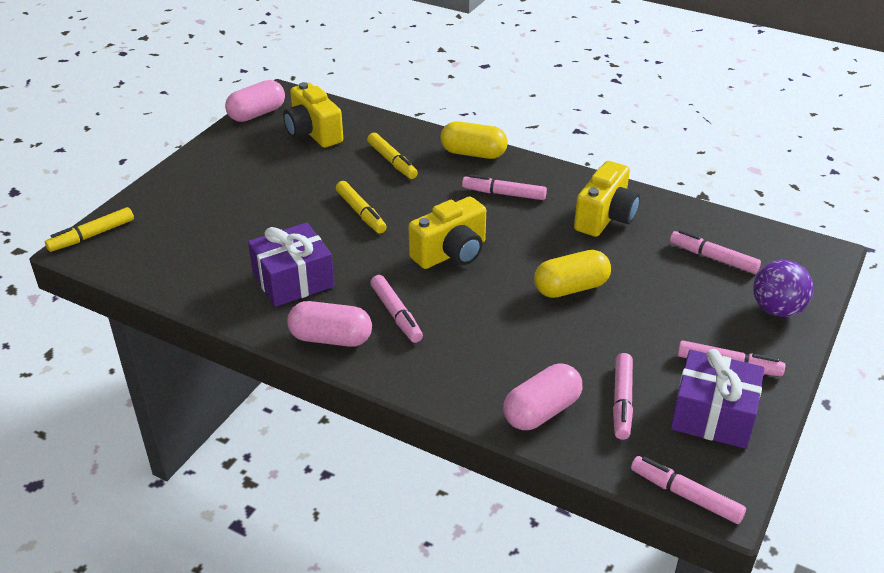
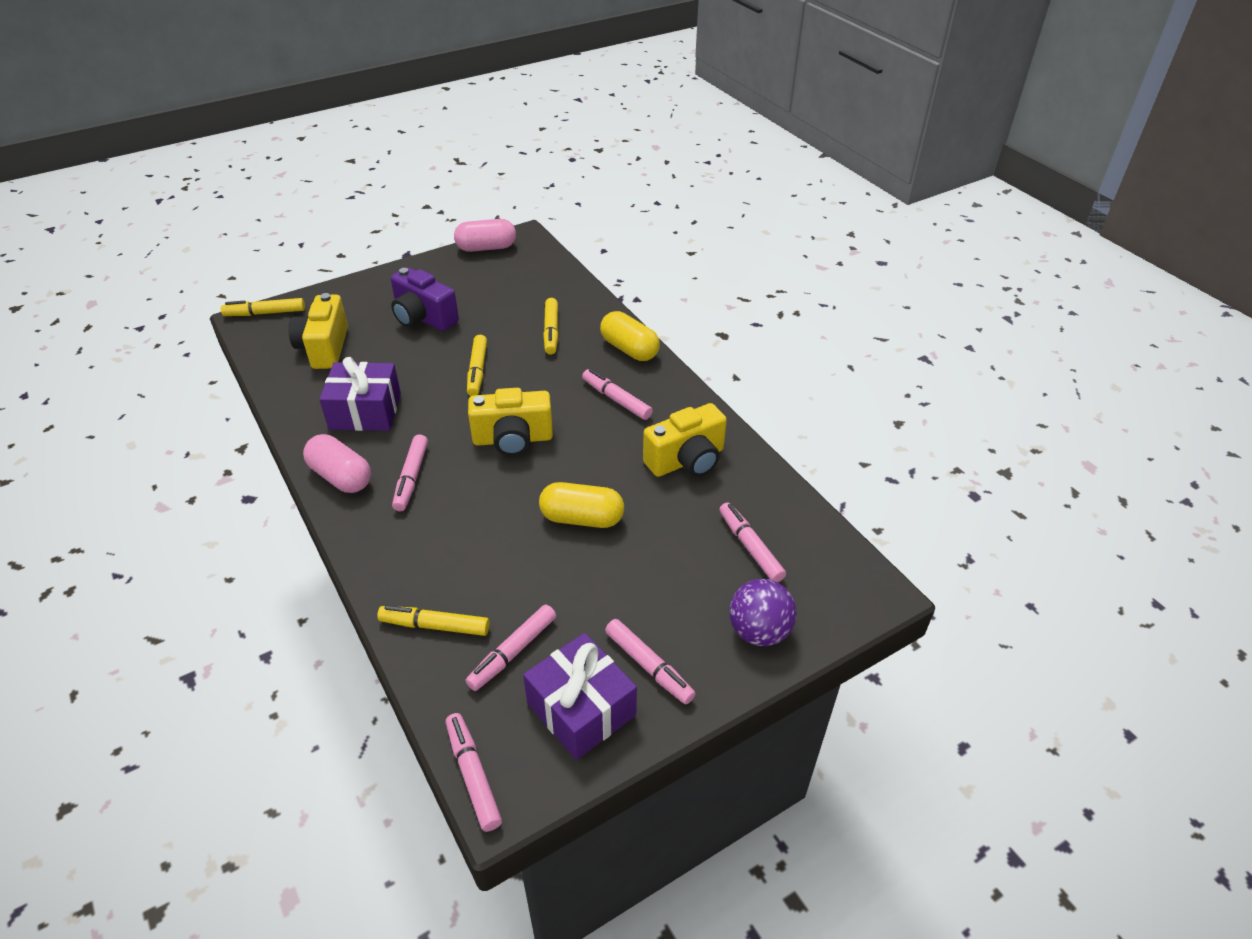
camera: 30 degrees right, 5 degrees up
(261, 188) = (423, 318): none -> purple camera
(313, 133) = (513, 281): yellow camera -> yellow camera (324, 348)
(541, 411) = (435, 626): pink capsule -> yellow marker

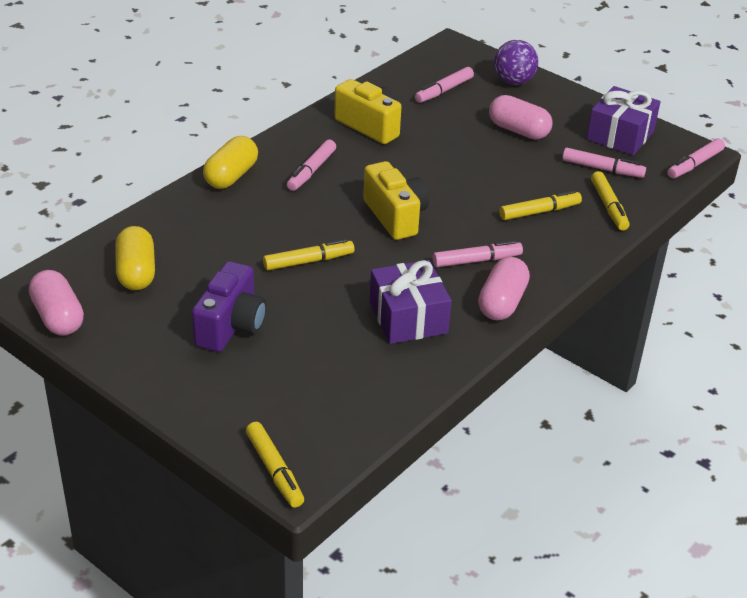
camera: 110 degrees left, 5 degrees down
(324, 348) = (321, 386): yellow camera -> none
(551, 331) = (220, 229): yellow marker -> yellow marker (539, 212)
(582, 518) = (464, 163): yellow capsule -> yellow capsule (136, 272)
(633, 593) = (518, 130): none -> pink capsule
(648, 666) = (570, 116): pink marker -> none

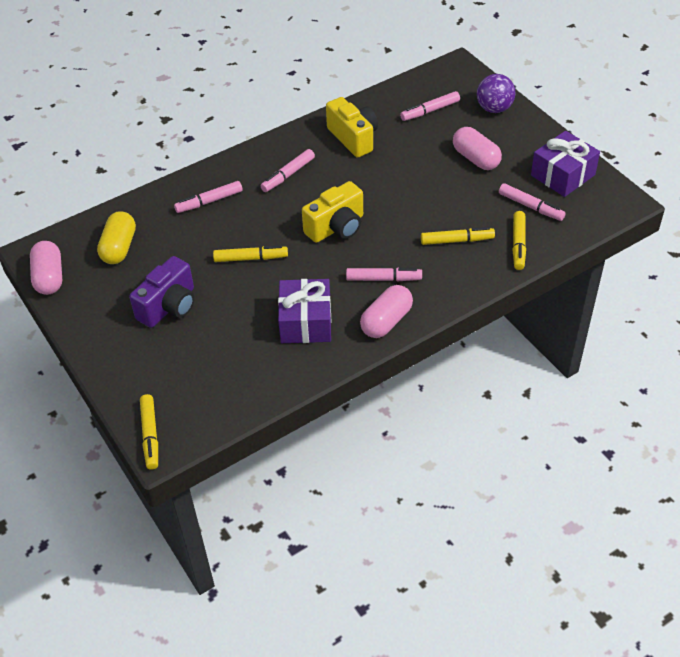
camera: 20 degrees right, 10 degrees up
(231, 176) = (224, 171): yellow capsule -> none
(395, 216) = (336, 227): yellow camera -> yellow camera turned 60 degrees clockwise
(695, 164) = (615, 213): pink marker -> pink marker (209, 201)

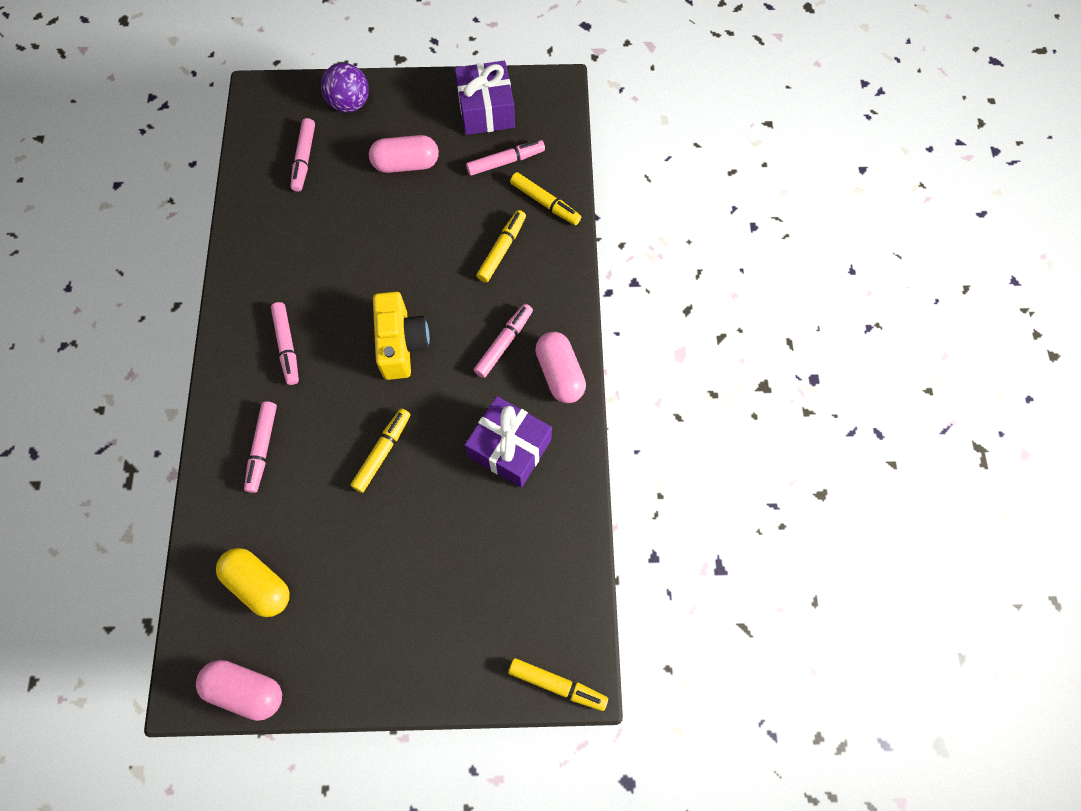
camera: 60 degrees left, 20 degrees up
(169, 306) = (391, 574): purple camera -> none
(353, 138) = (284, 251): yellow camera -> none

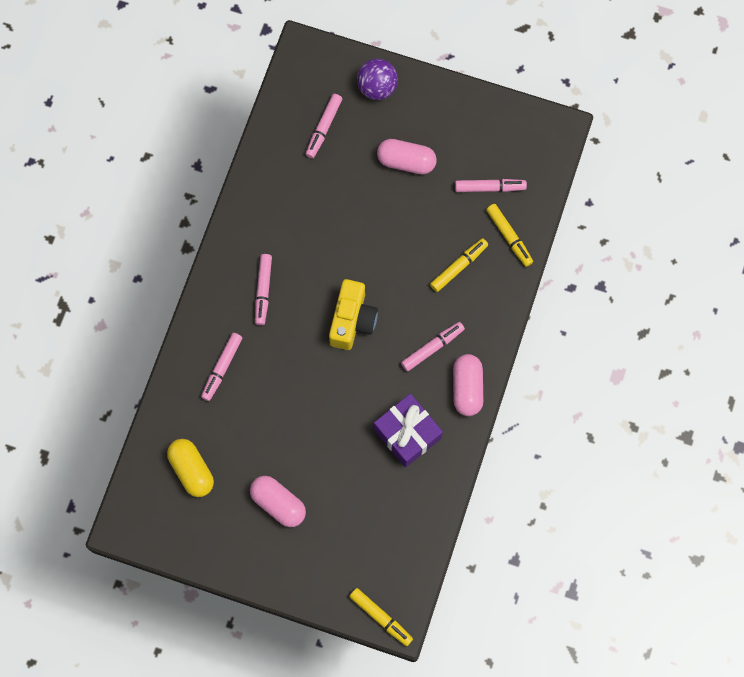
camera: 20 degrees right, 5 degrees up
(246, 690) = (163, 541): pink capsule -> pink capsule (278, 503)
(382, 452) = (310, 403): yellow marker -> none
(486, 110) = (490, 132): purple gift -> none

